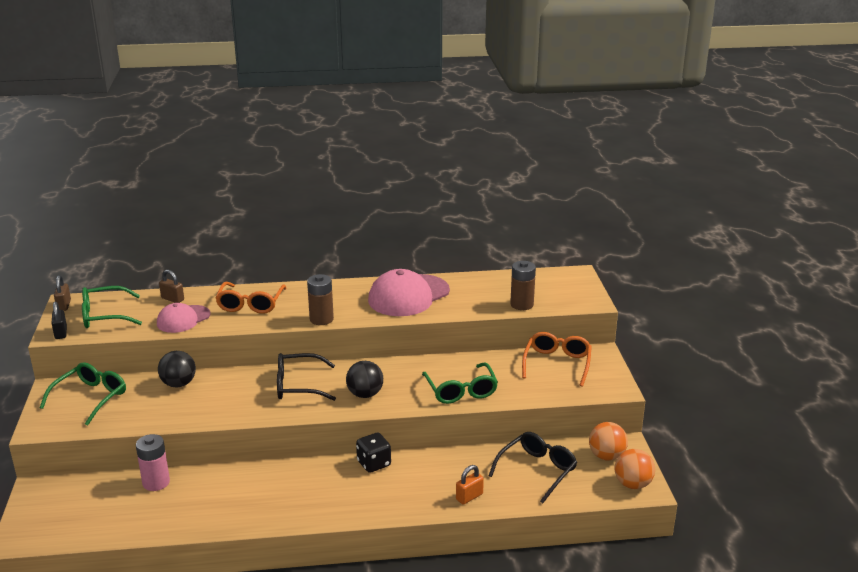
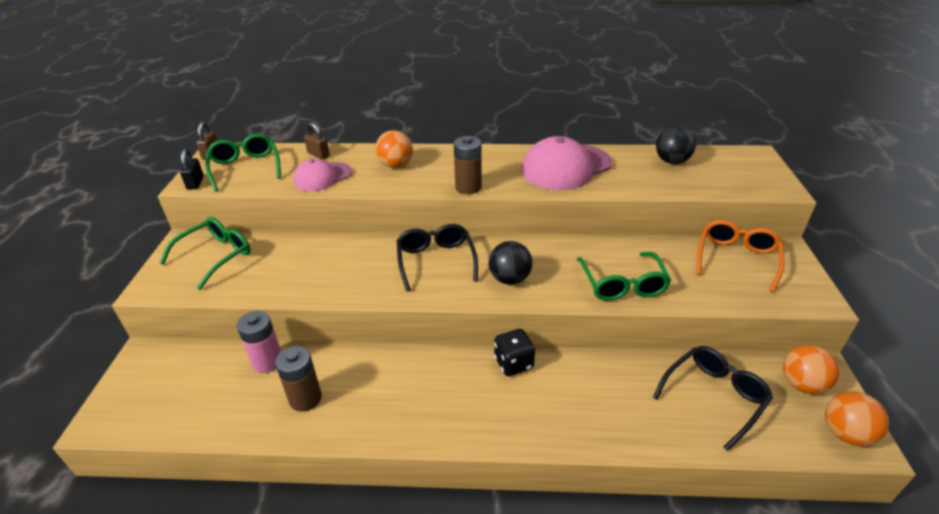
camera: 10 degrees right, 10 degrees up
(104, 316) = (245, 167): green glasses -> green glasses turned 75 degrees clockwise
(179, 384) = (310, 247): black ball -> black ball (671, 161)
(250, 304) = (396, 165): orange glasses -> orange ball
(298, 385) = (436, 261): black glasses -> black glasses turned 75 degrees clockwise
(469, 497) = (629, 427): orange padlock -> none
(521, 304) = (697, 186): brown battery -> brown battery (305, 398)

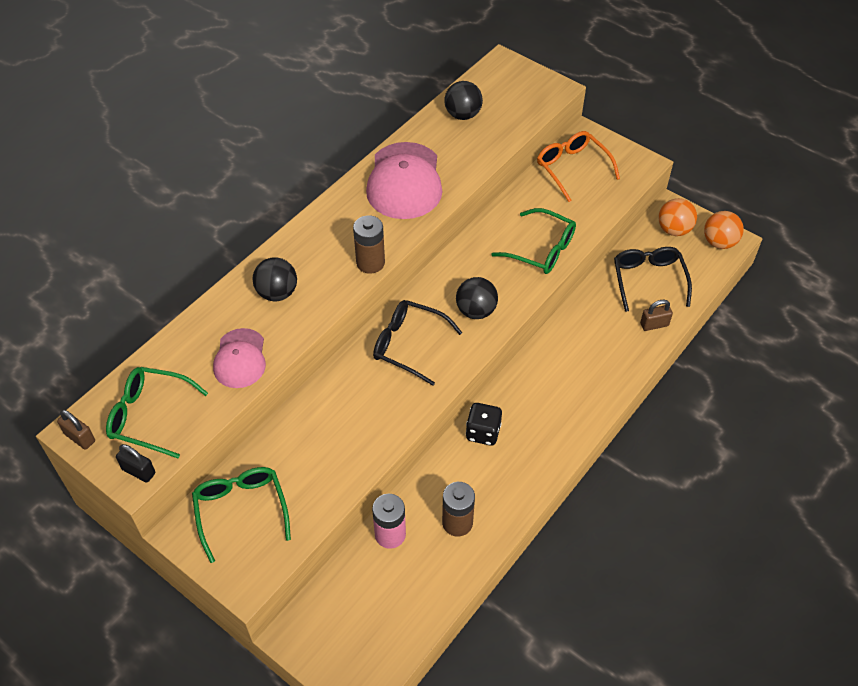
camera: 55 degrees left, 15 degrees up
(318, 154) = (187, 343): brown padlock -> brown padlock (654, 324)
(396, 165) = (277, 293): orange ball -> black ball
(513, 363) = (532, 368): black dice -> black dice (483, 432)

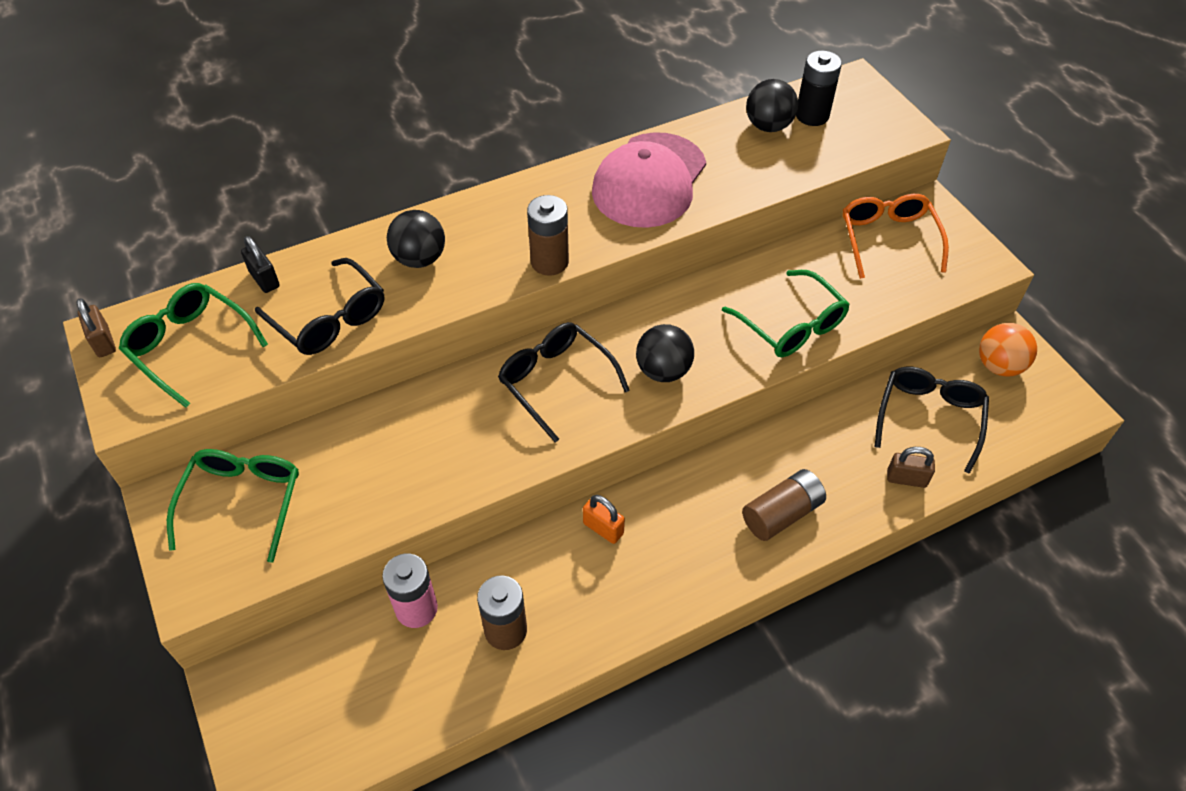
camera: 25 degrees right, 0 degrees up
(139, 471) = (136, 405): black padlock -> black padlock (264, 279)
(240, 358) = (329, 319): pink cap -> black glasses
(483, 432) = (603, 528): black dice -> orange padlock
(488, 98) = (812, 115): none -> black battery
(590, 377) = (782, 514): none -> brown battery
(719, 242) = (1056, 404): orange ball -> none

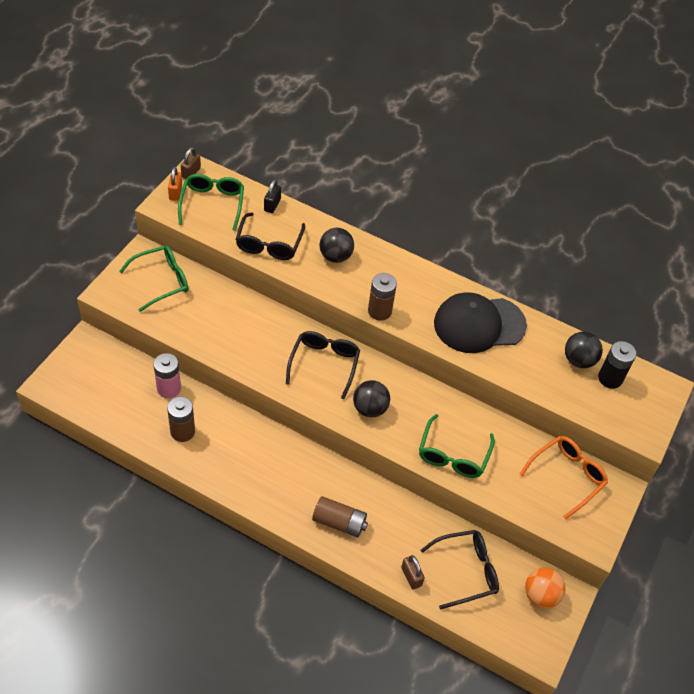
camera: 50 degrees right, 0 degrees up
(603, 528) = (268, 442): orange padlock -> orange padlock (175, 192)
(649, 180) = (479, 324): pink cap -> black cap

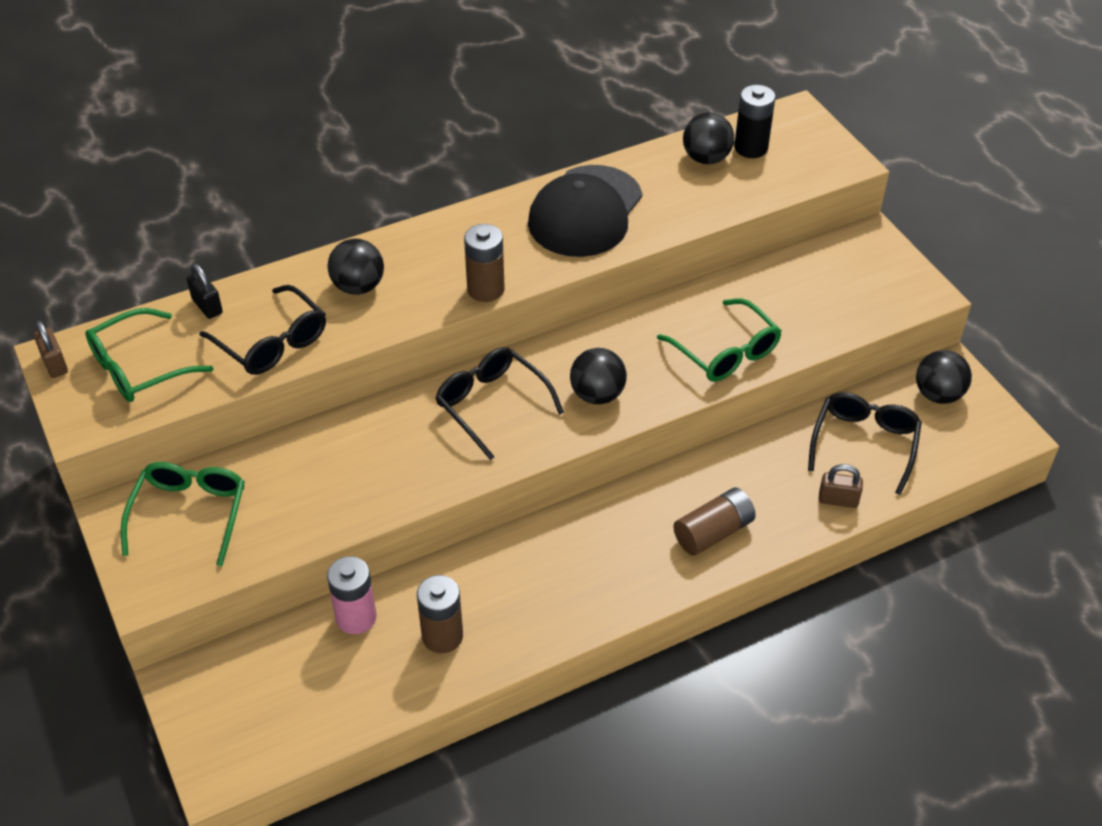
camera: 50 degrees left, 5 degrees down
(175, 192) = (74, 399): orange padlock -> none
(212, 204) = (138, 368): green glasses -> green glasses turned 75 degrees counterclockwise
(540, 595) = (938, 394): orange ball -> black ball
(567, 476) = (827, 270): orange glasses -> none

